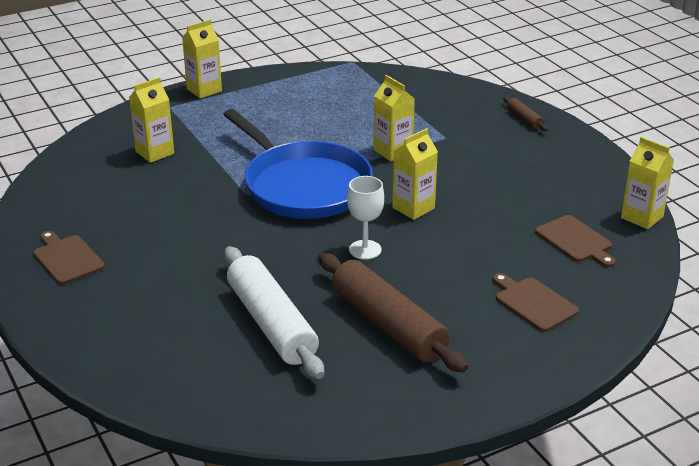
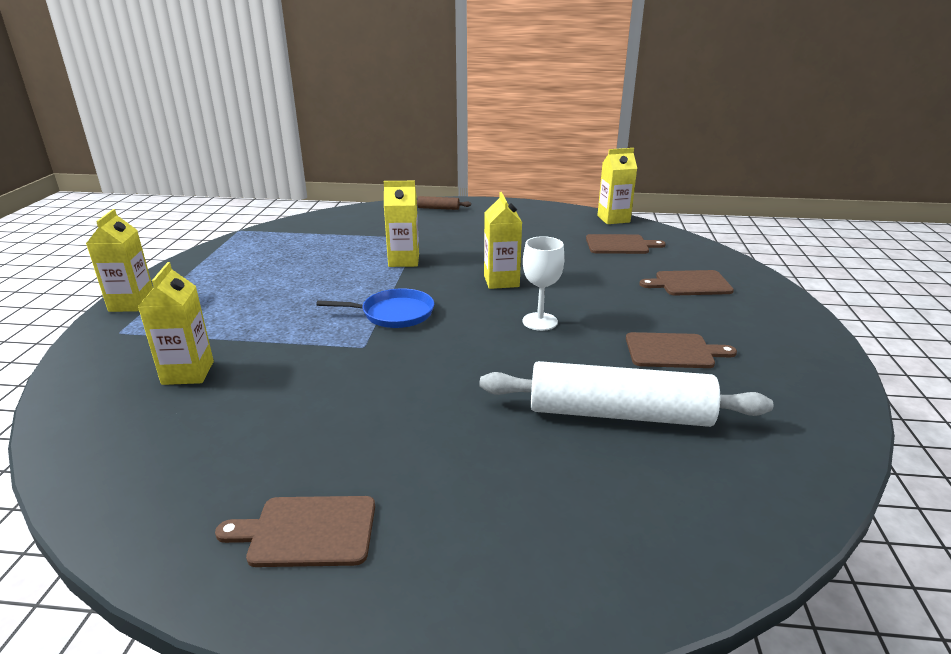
camera: 55 degrees left, 5 degrees down
(303, 185) = (394, 314): blue pan -> blue pan, size x0.49
(388, 325) = (673, 351): brown rolling pin -> brown cutting board

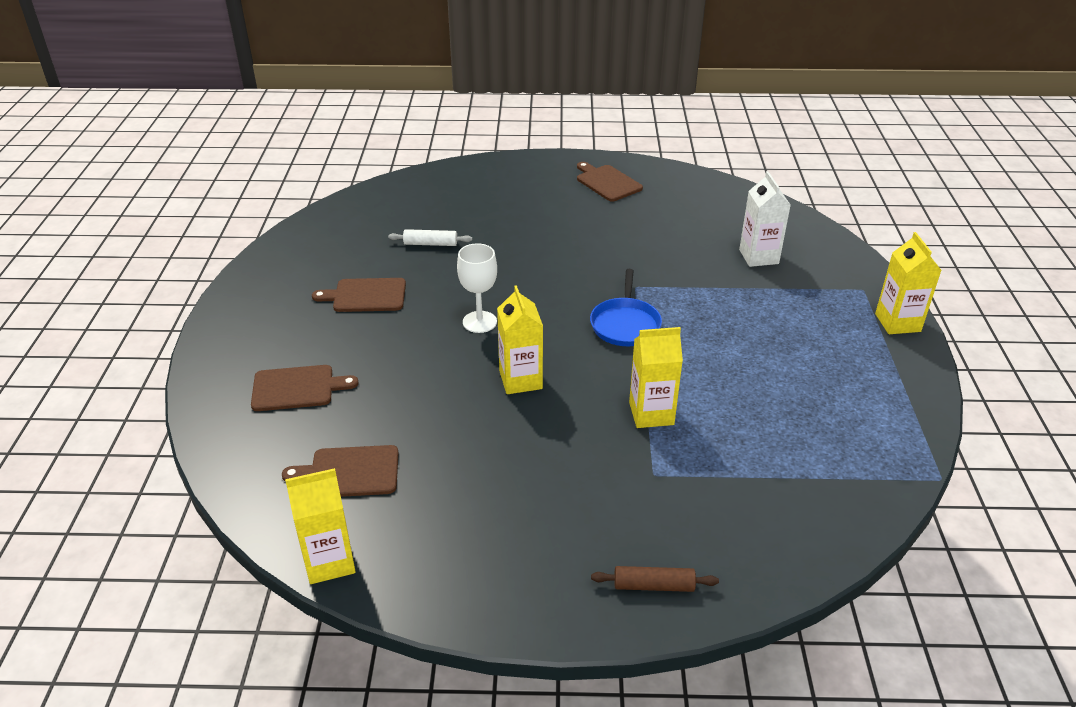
camera: 175 degrees right, 10 degrees up
(188, 373) = (758, 257): yellow carton -> white carton
(307, 531) = (607, 182): brown cutting board -> brown cutting board turned 120 degrees counterclockwise
(394, 314) = (625, 324): blue pan -> blue pan turned 75 degrees counterclockwise
(619, 413) = (430, 244): white rolling pin -> white rolling pin, size x0.43

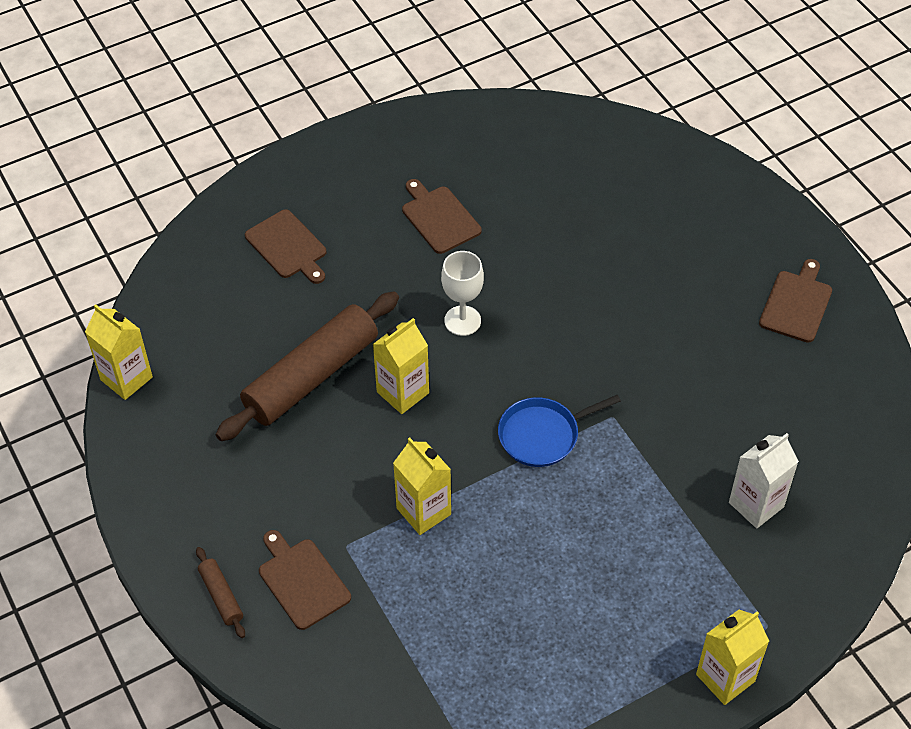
camera: 60 degrees right, 15 degrees up
(349, 472) = (218, 338): brown cutting board -> brown cutting board (302, 581)
(430, 244) = (556, 218): white rolling pin -> none
(453, 427) = (311, 376): none -> brown rolling pin

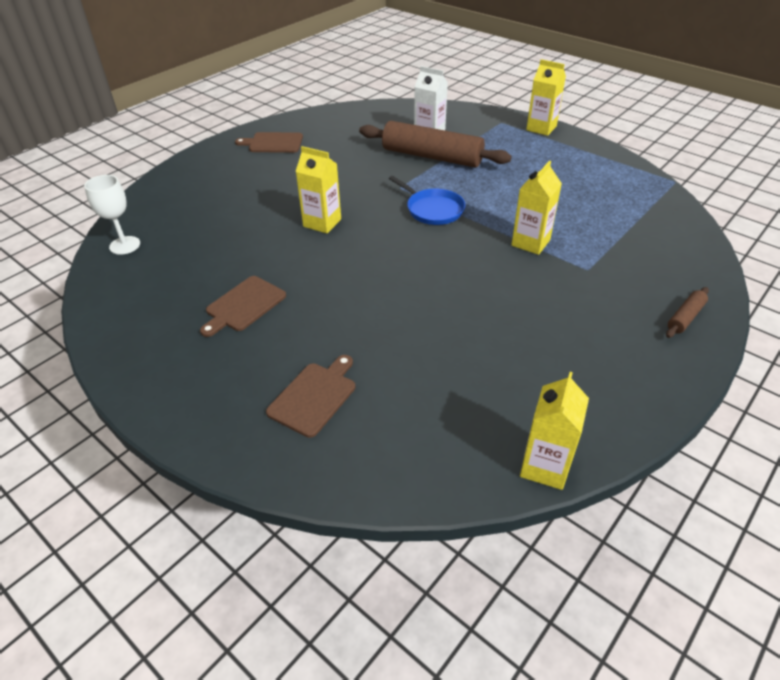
camera: 110 degrees left, 10 degrees down
(302, 581) = (633, 281): brown cutting board -> none
(311, 376) = (456, 332): brown rolling pin -> brown rolling pin (432, 156)
(403, 392) = (439, 278): yellow carton -> yellow carton (322, 223)
(462, 321) = (352, 266): white goblet -> white goblet (125, 245)

